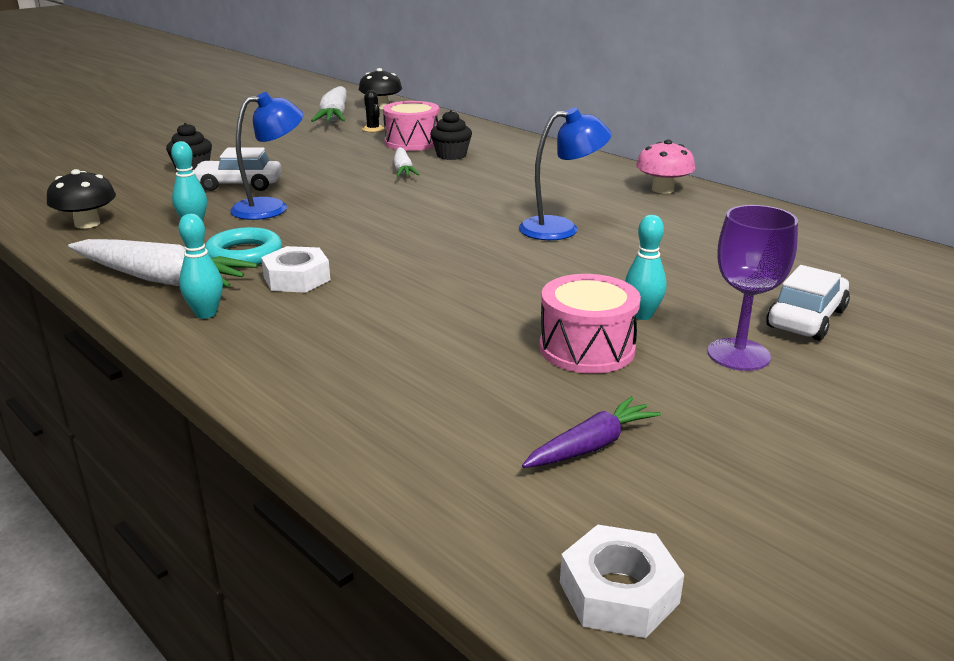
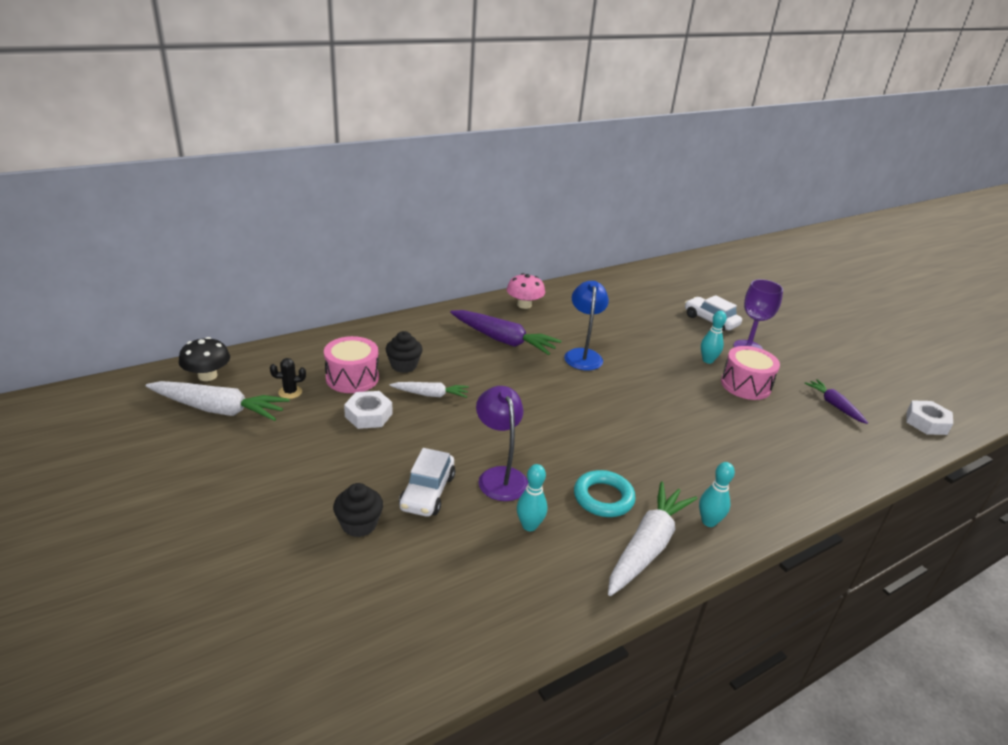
camera: 80 degrees left, 5 degrees up
(87, 223) = (504, 604): black mushroom -> none
(271, 208) = (499, 476): blue lamp -> purple lamp
(297, 278) = (651, 474): white nut -> white nut (368, 415)
(552, 187) = (503, 340): none -> purple carrot

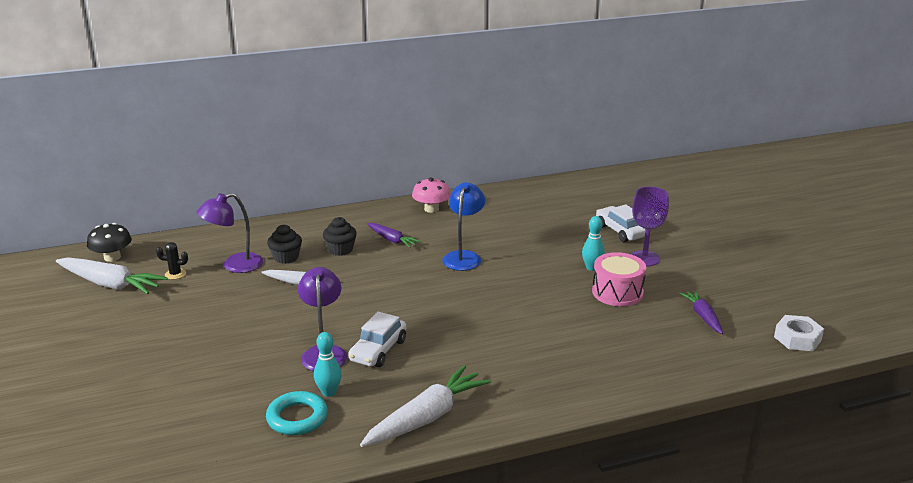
camera: 15 degrees right, 5 degrees down
(352, 378) = (234, 265): pink drum -> purple lamp
(359, 524) = (184, 378): black cupcake -> black cupcake (340, 250)
(368, 415) = (234, 296): white nut -> none
(427, 492) = (254, 360): white car -> white car (378, 350)
(503, 340) = (392, 240): purple carrot -> purple carrot, size x0.58
(603, 498) = (409, 377): turquoise ring -> turquoise ring (297, 418)
(708, 522) = (498, 404): turquoise bowling pin -> none

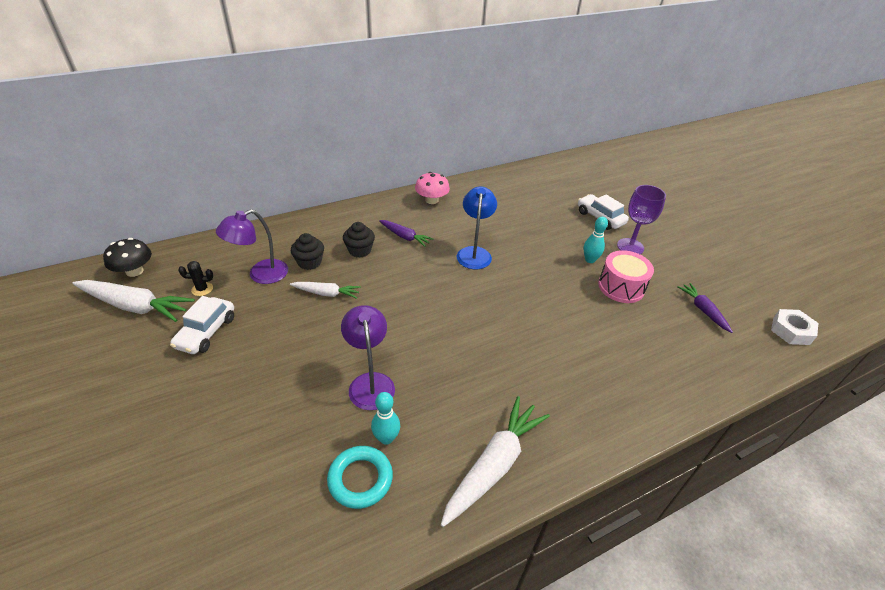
camera: 10 degrees left, 15 degrees up
(378, 350) = (423, 375): white car -> white car (206, 332)

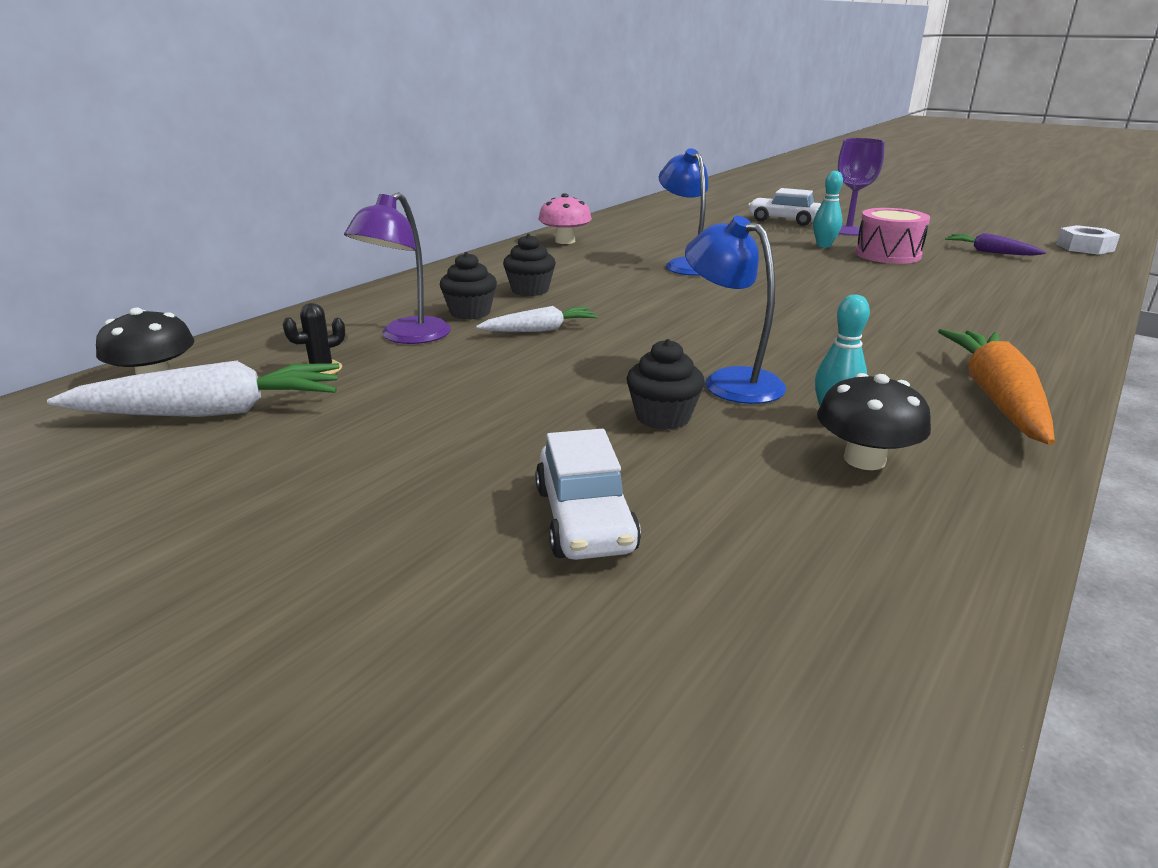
camera: 25 degrees left, 15 degrees down
(206, 332) = (395, 404): white car -> white car (585, 519)
(306, 398) = (663, 417): none -> black cupcake
(360, 479) = (864, 459): turquoise ring -> black mushroom
(370, 382) = (730, 381): purple lamp -> blue lamp
(405, 237) = (576, 270): purple carrot -> none
(494, 464) = (996, 397): white carrot -> orange carrot

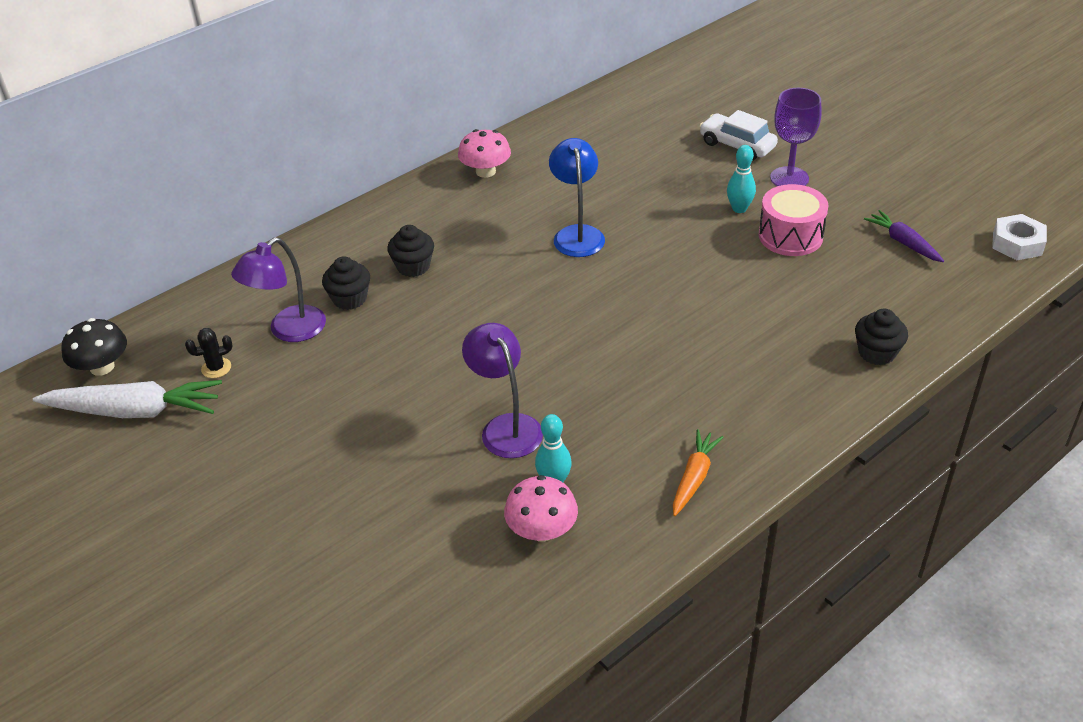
camera: 15 degrees right, 15 degrees up
(540, 330) = (395, 334): white carrot -> none
(585, 519) = (334, 555): white car -> none
(663, 417) = (432, 463): black cupcake -> black cupcake (877, 353)
(730, 381) = (506, 427): blue lamp -> purple lamp
(864, 459) = (542, 530): black mushroom -> pink mushroom
(996, 397) = (694, 477): orange carrot -> orange carrot, size x0.58

